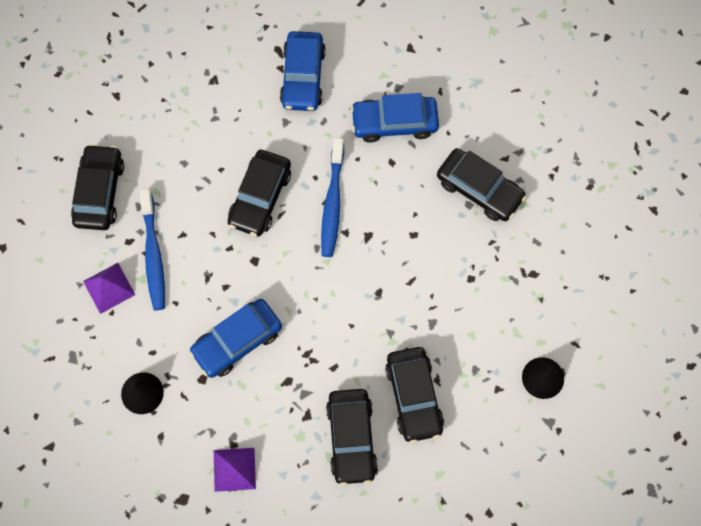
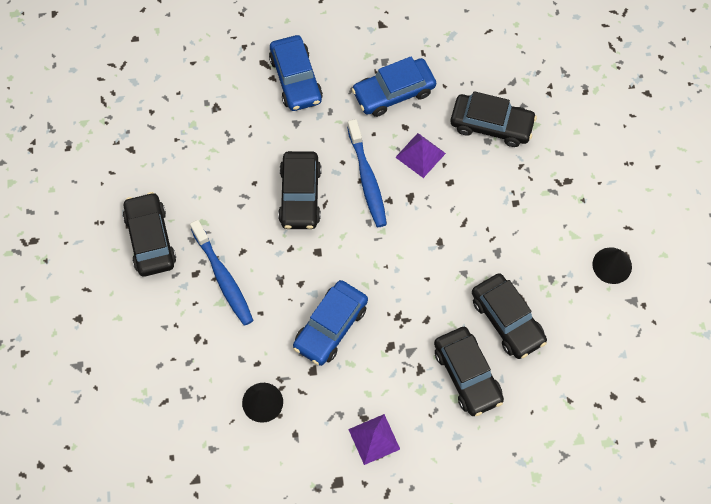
camera: 20 degrees left, 5 degrees down
(109, 288) = (194, 320): purple pyramid -> purple pyramid (420, 155)

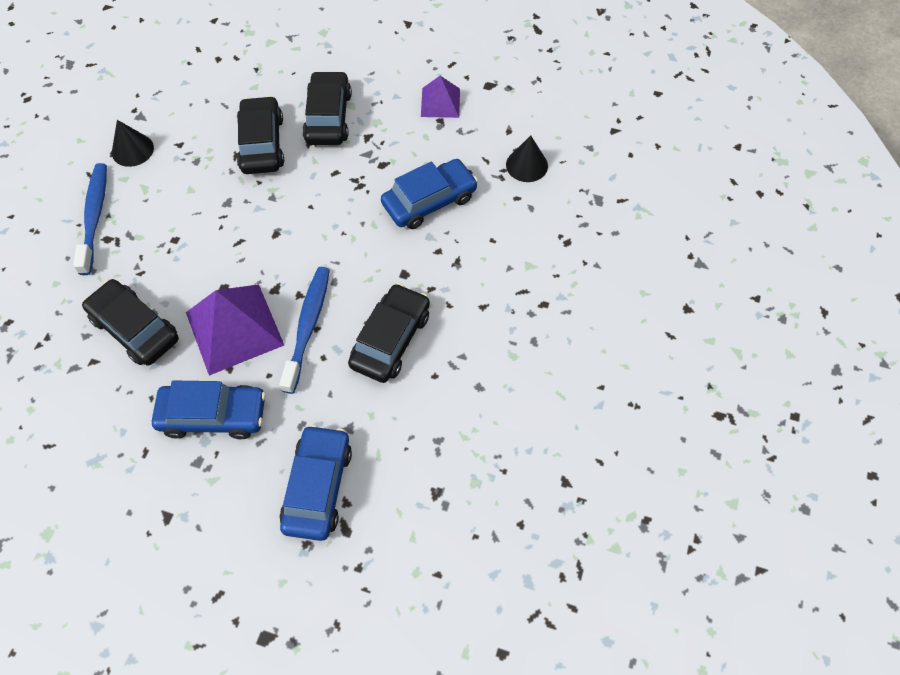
camera: 155 degrees left, 5 degrees down
(150, 239) = (580, 360): black car -> none
(223, 278) = (516, 287): blue toothbrush -> blue toothbrush (95, 216)
(420, 155) = (234, 328): purple pyramid -> purple pyramid, size x1.75

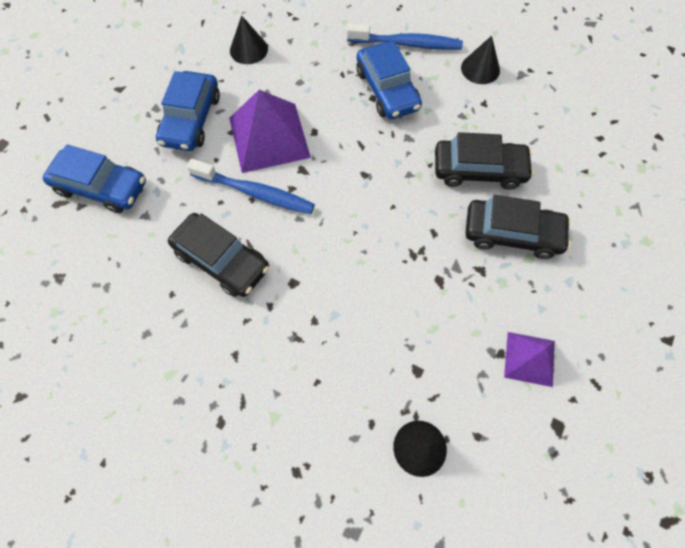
camera: 100 degrees right, 5 degrees up
(100, 378) = (248, 49): none -> black cone
(135, 328) = (287, 70): black car -> none
(429, 201) = (382, 322): blue car -> blue car (387, 90)

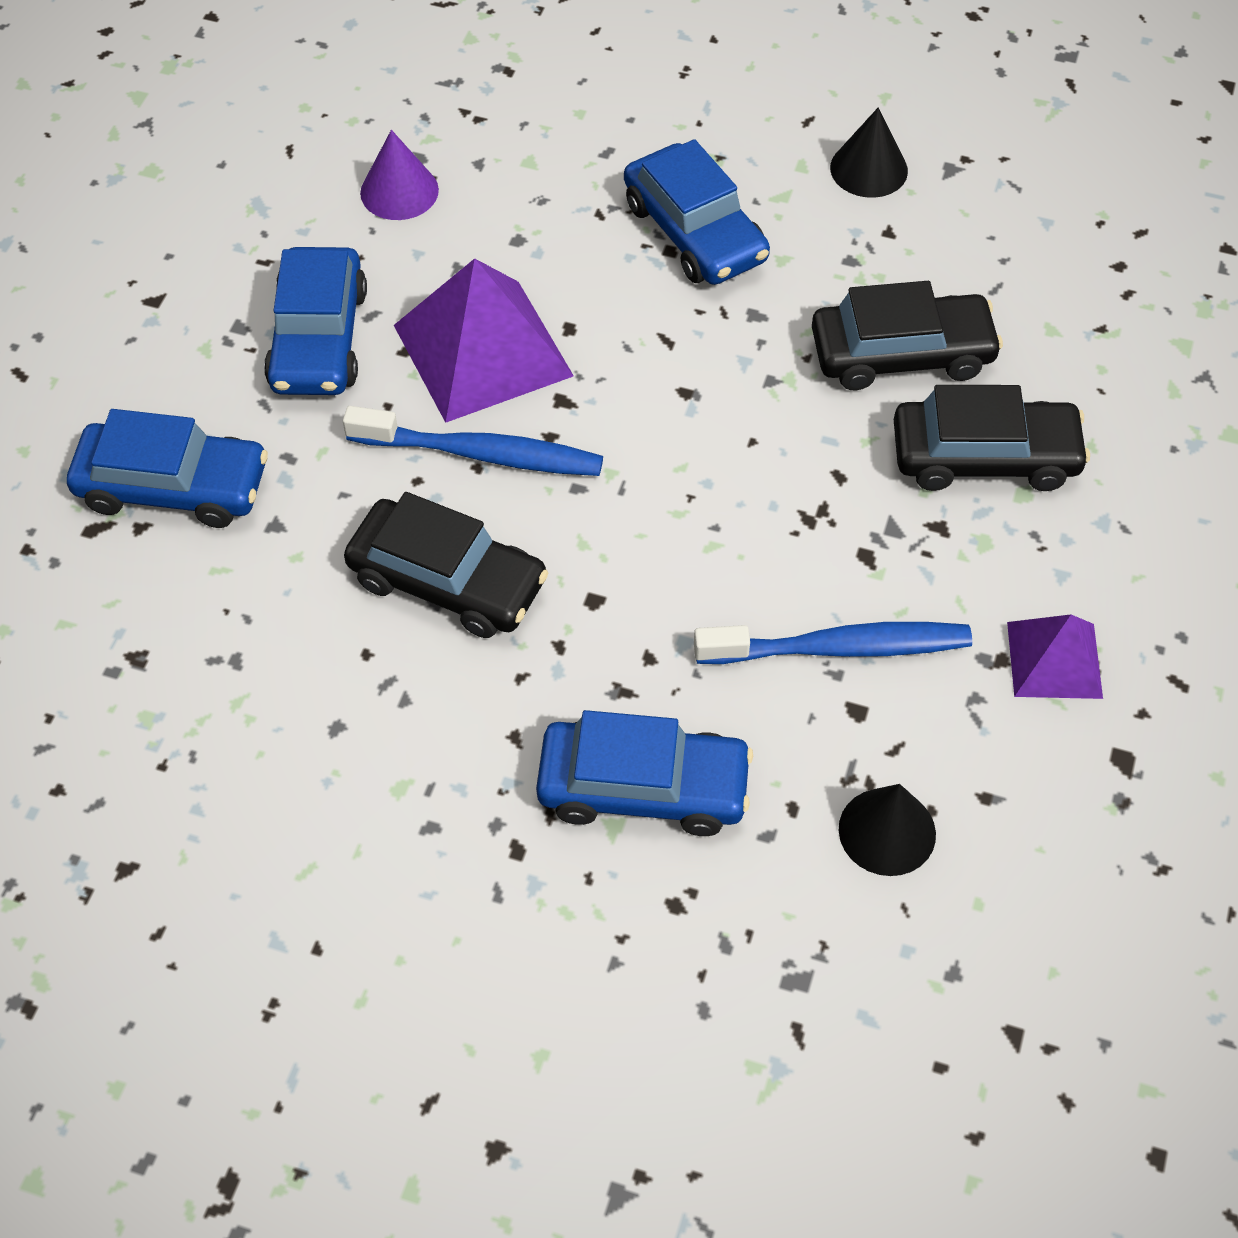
camera: 10 degrees left, 10 degrees down
(248, 49) = (399, 191): black cone -> purple cone
(294, 397) = (643, 788): none -> blue car
(407, 44) = (716, 140): blue toothbrush -> blue toothbrush (840, 648)

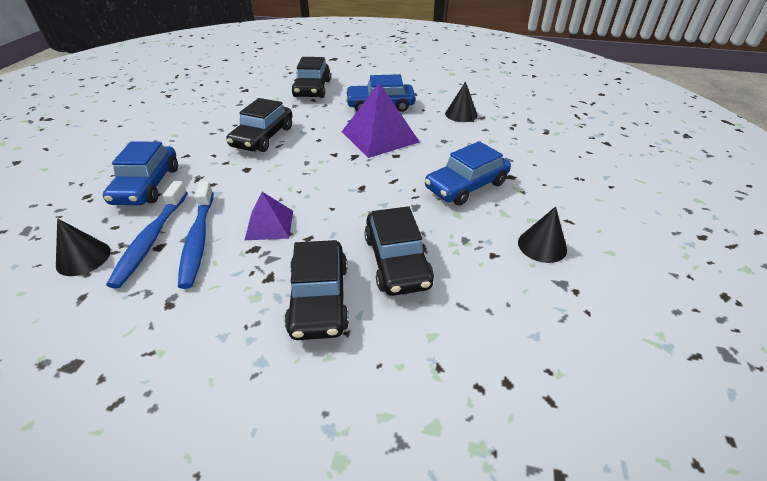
camera: 85 degrees right, 15 degrees down
(173, 487) = (312, 89): blue car -> black car
(399, 191) = (461, 114): purple cone -> black cone
(482, 454) = (325, 140): blue toothbrush -> blue toothbrush (151, 239)
(1054, 659) = (159, 330): purple pyramid -> purple pyramid (269, 225)

